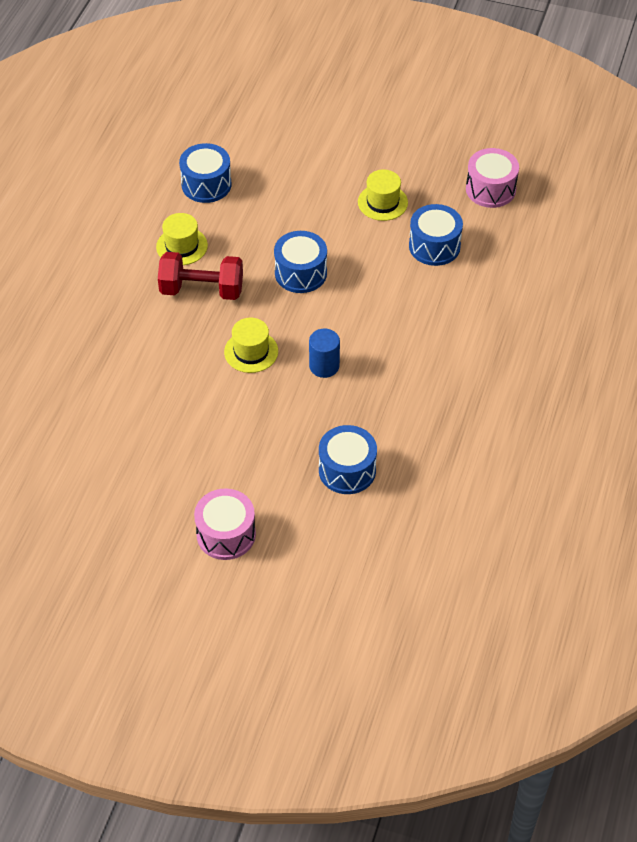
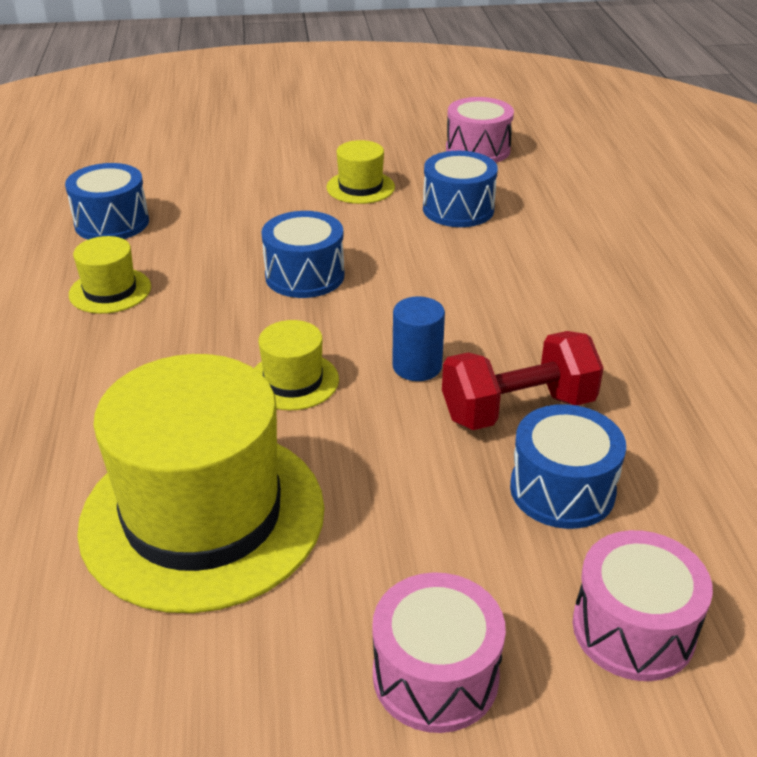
camera: 25 degrees left, 15 degrees down
(165, 418) = (203, 516): none -> yellow hat
(202, 290) = (169, 330): red dumbbell -> red dumbbell (517, 409)
(326, 549) = (633, 629): none -> pink drum

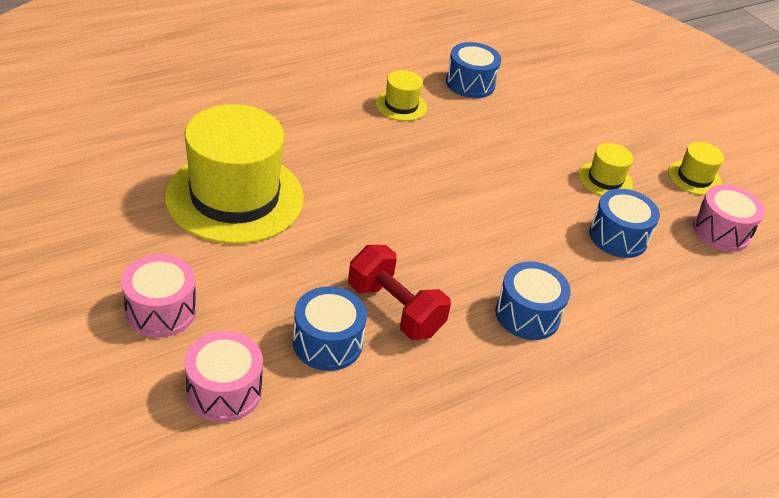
camera: 60 degrees right, 5 degrees up
(293, 381) = (363, 202): yellow hat -> yellow hat (694, 177)
(305, 275) = (473, 179): blue drum -> blue drum (527, 315)
(417, 366) = (410, 253): blue cylinder -> none

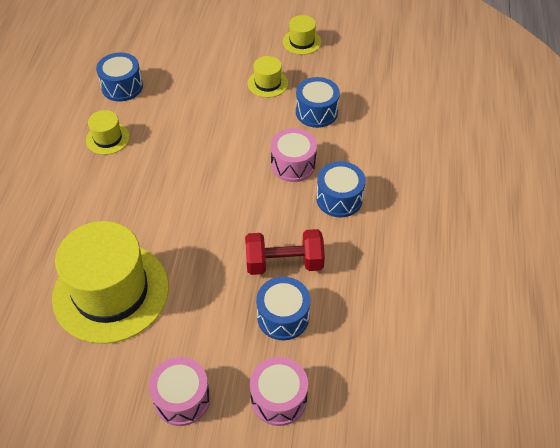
camera: 45 degrees left, 10 degrees up
(721, 231) = (350, 63): pink drum -> pink drum (293, 164)

